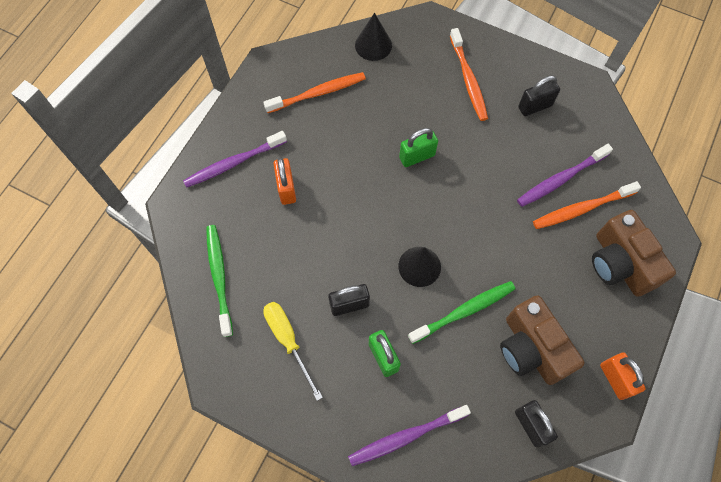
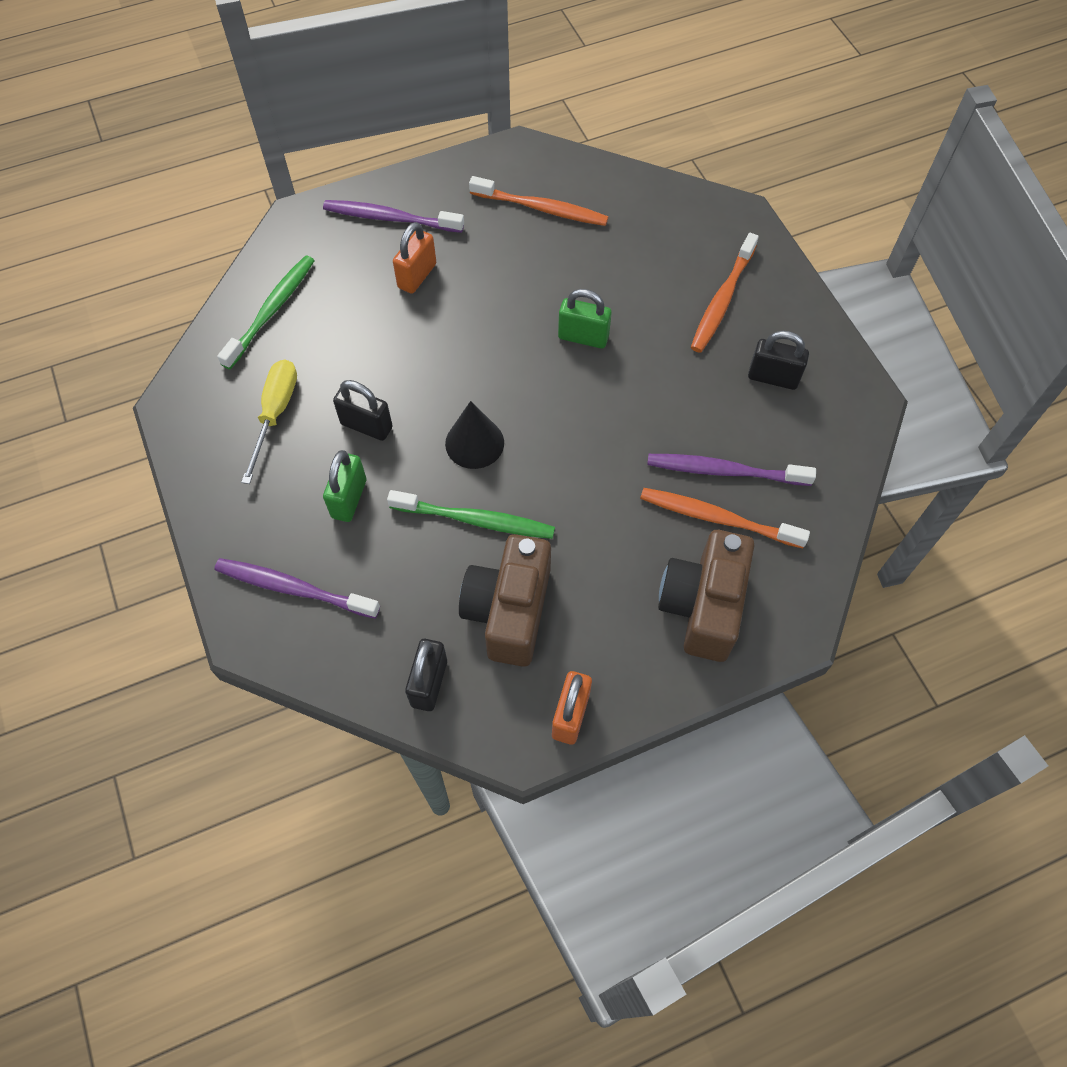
camera: 40 degrees right, 5 degrees down
(373, 45) = (649, 199): black cone -> none

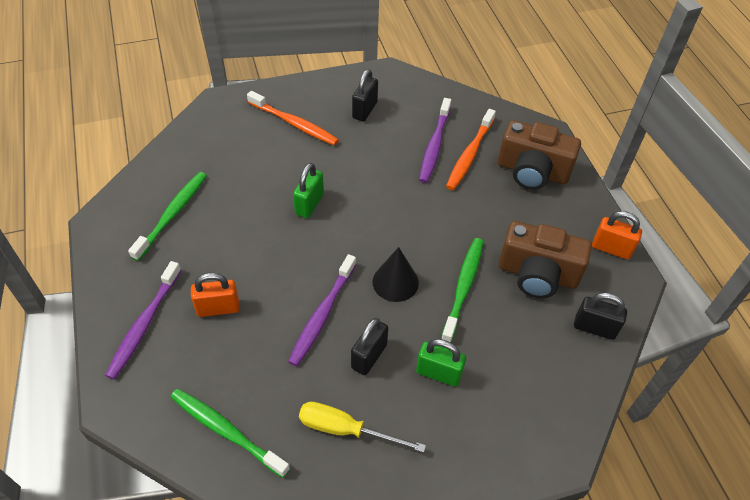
camera: 85 degrees left, 10 degrees down
(294, 588) = (519, 418): purple toothbrush -> purple toothbrush (322, 314)
(417, 276) = (218, 308): orange padlock -> orange padlock turned 45 degrees counterclockwise
(541, 208) = (172, 215): orange toothbrush -> green toothbrush

